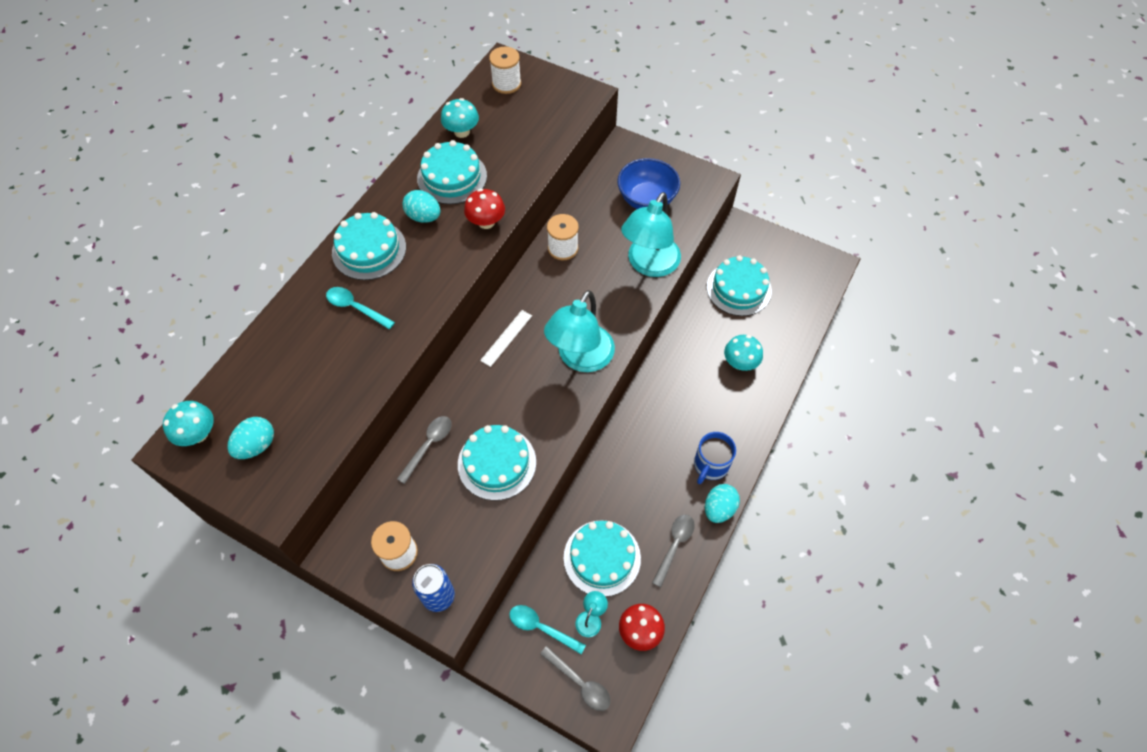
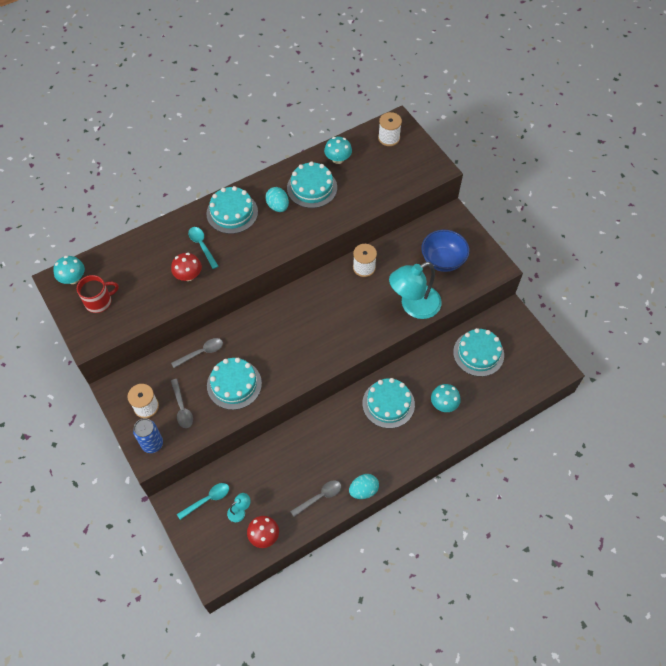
camera: 30 degrees right, 0 degrees up
(257, 445) = (99, 301): turquoise egg -> red mug
(486, 222) = (314, 228): red mushroom -> red mushroom (188, 275)
(506, 338) = (290, 309): white ruler -> none
(541, 628) = (207, 499): turquoise spoon -> turquoise spoon turned 90 degrees clockwise
(580, 358) = (327, 346): turquoise lamp -> none
(580, 683) = (209, 544): grey spoon -> grey spoon (182, 408)
(602, 558) = (270, 479): turquoise cake -> turquoise cake (388, 404)
(710, 465) = (377, 460): blue mug -> none

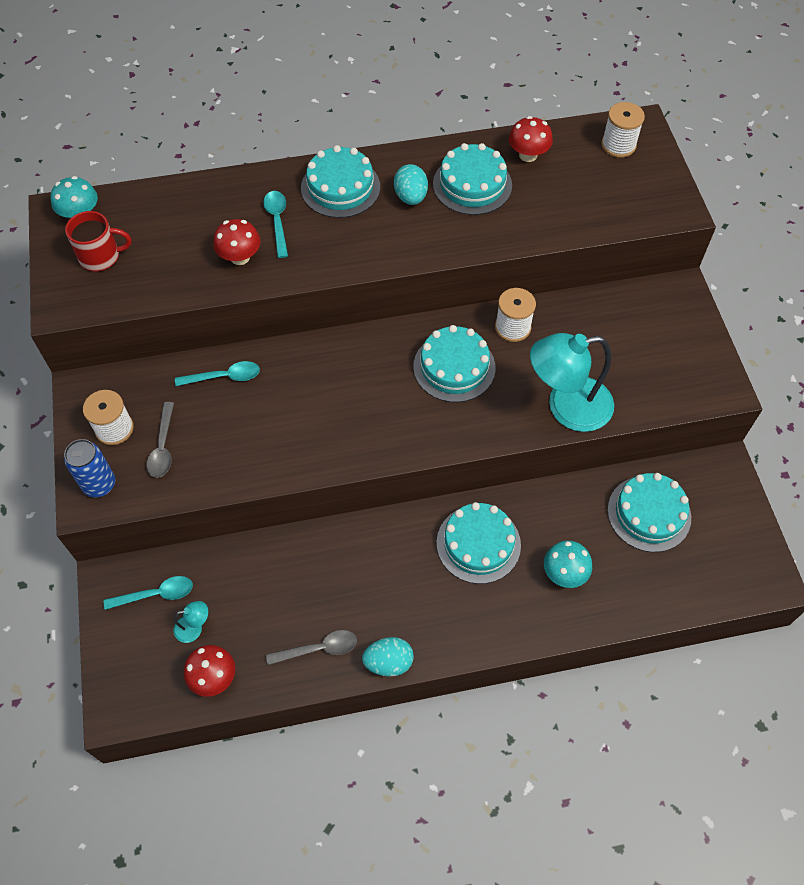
camera: 20 degrees right, 0 degrees up
(201, 352) = (224, 377): grey spoon -> turquoise spoon
(234, 384) = (251, 437): turquoise cake -> turquoise cake (454, 367)
(338, 159) = (528, 155): turquoise mushroom -> red mushroom
(443, 260) = (639, 352): blue bowl -> none

